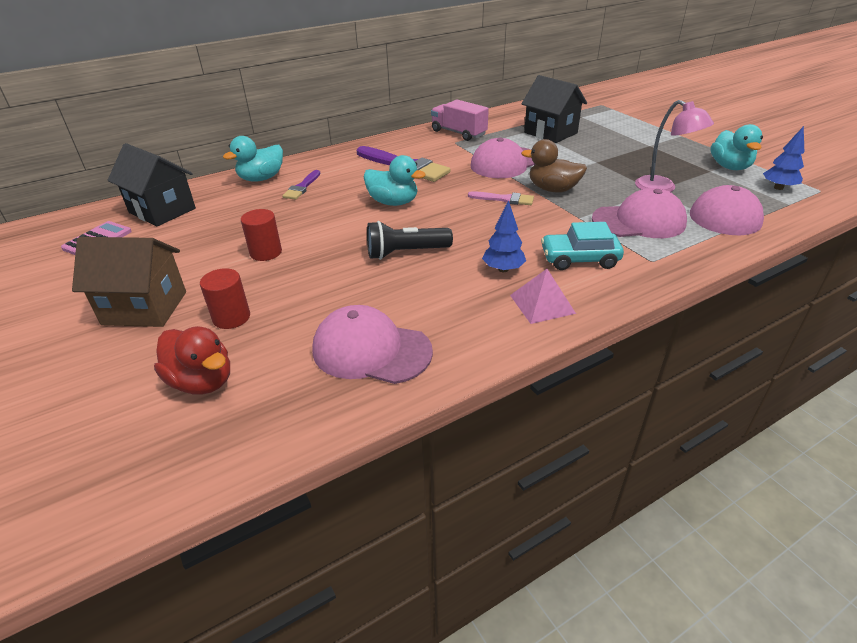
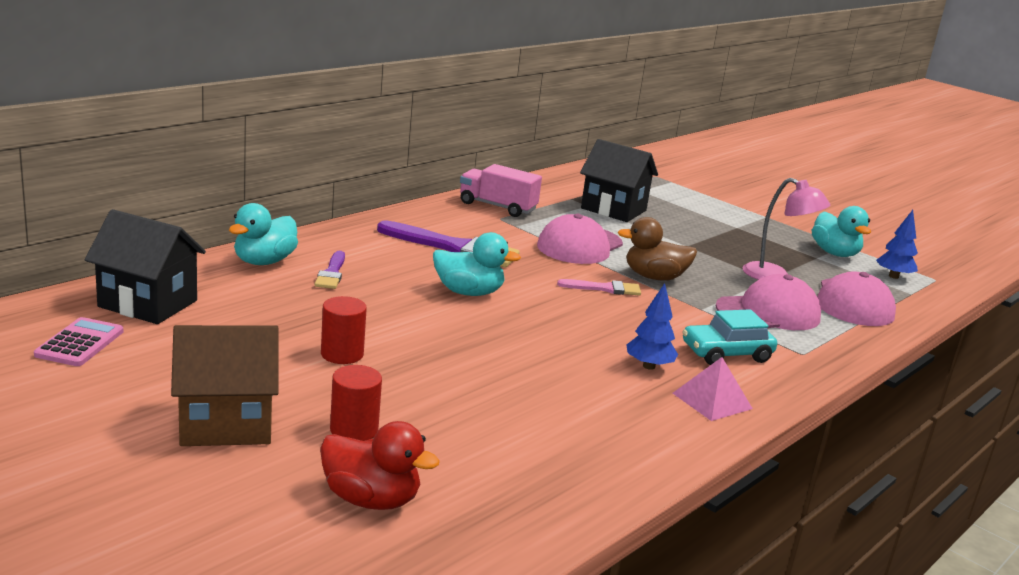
camera: 20 degrees left, 15 degrees down
(371, 350) = (552, 456): pink cap -> none
(405, 253) = (523, 351): black flashlight -> none

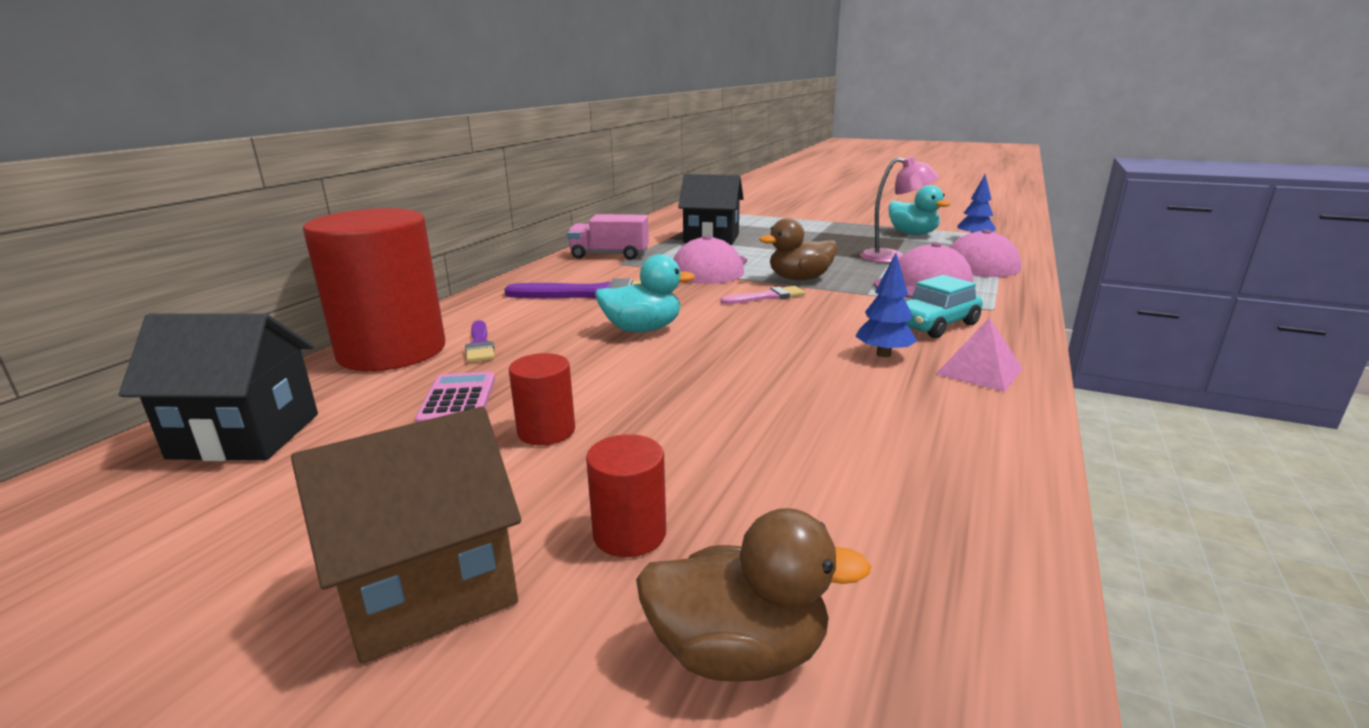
camera: 15 degrees left, 0 degrees up
(79, 343) = (137, 523): pink calculator -> pink calculator (457, 400)
(264, 261) = (392, 351): turquoise duck -> red cylinder
(371, 499) = (738, 652): red duck -> brown duck

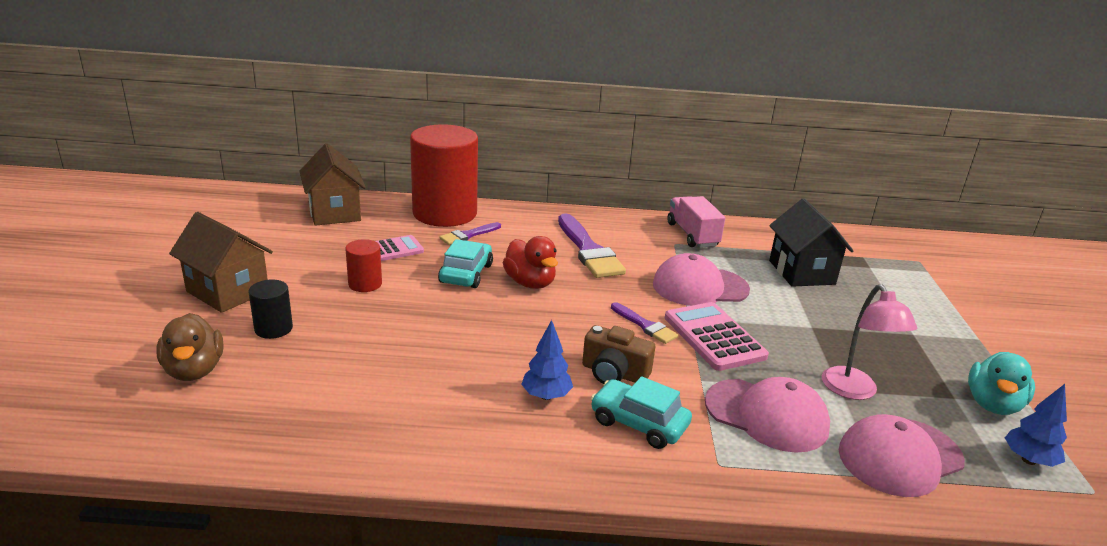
camera: 65 degrees right, 5 degrees up
(245, 436) = (334, 213): black house -> brown house
(586, 359) = (466, 274): none -> turquoise car
(629, 533) = (273, 328): red cylinder -> black cylinder
(642, 329) = (530, 283): turquoise duck -> red duck
(767, 297) = (645, 325): pink brush -> purple brush
(799, 279) = (714, 337): brown duck -> pink calculator
(848, 321) = (614, 373): none -> brown camera
(979, 371) = (537, 448): pink pyramid -> none

